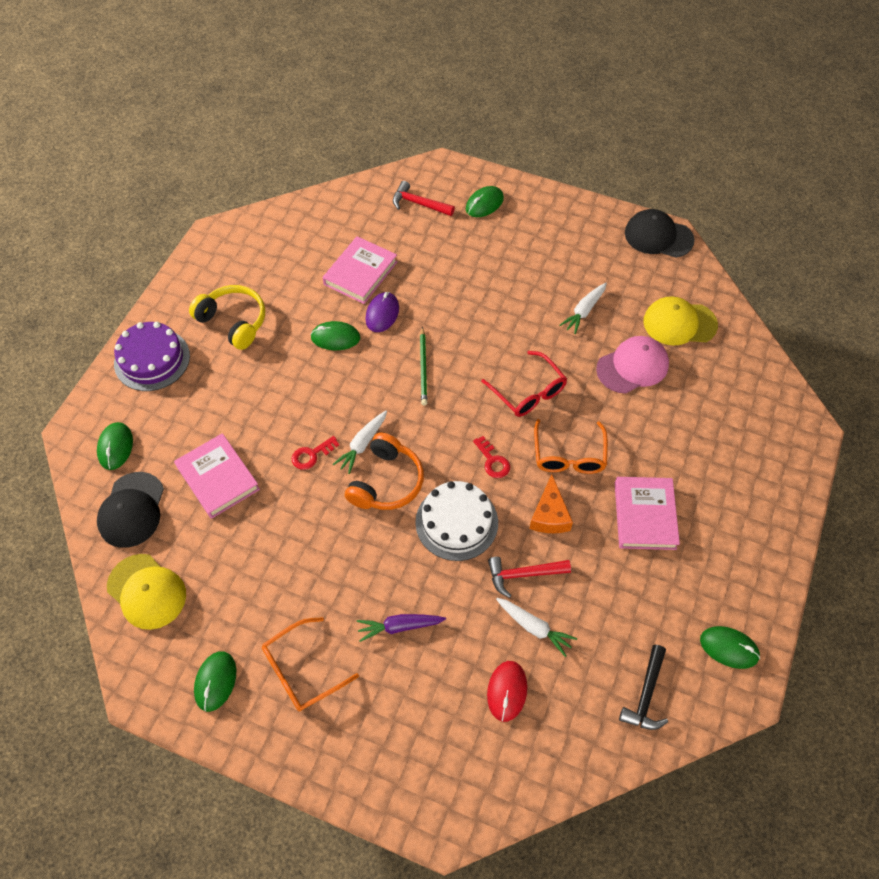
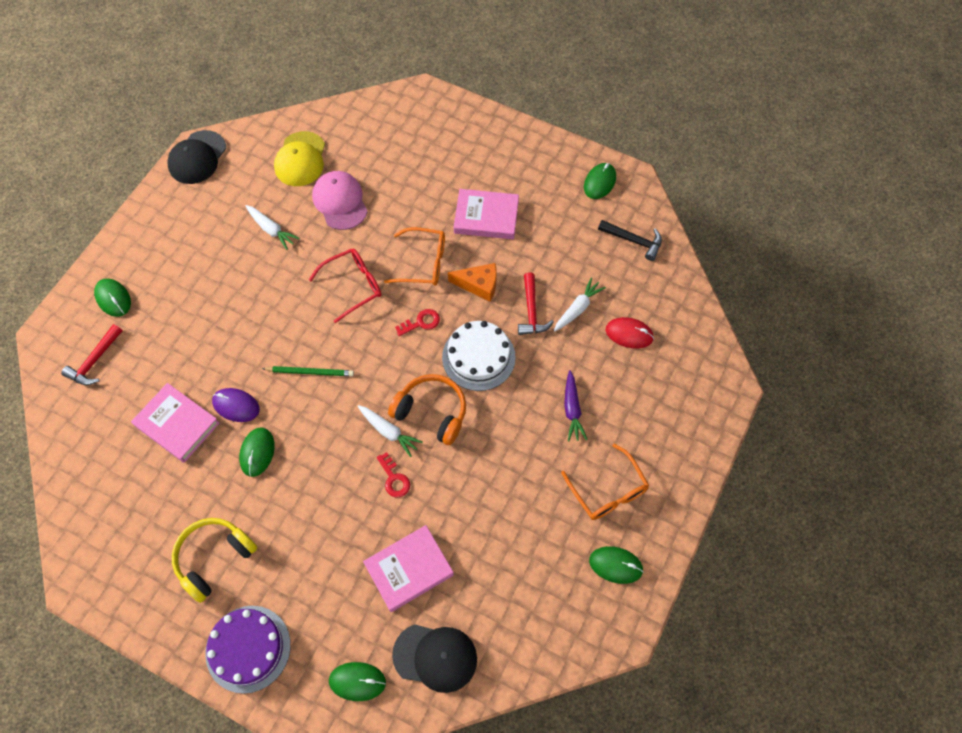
camera: 85 degrees left, 5 degrees up
(147, 591) = (525, 635): yellow cap -> none

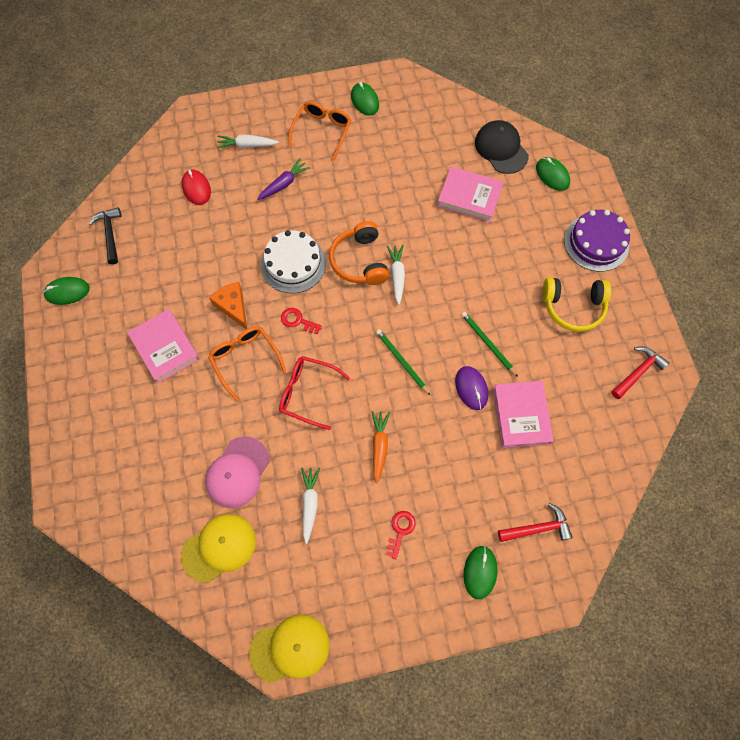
camera: 130 degrees left, 5 degrees up
(197, 157) = (290, 648): black cap -> yellow cap
(257, 452) = (487, 343): green mouse -> green pencil
(262, 303) = (379, 446): none -> orange carrot
(394, 478) = (424, 248): red key -> red key (400, 530)
(531, 311) = (227, 257): red hammer -> red hammer (638, 372)
(577, 309) = (201, 231): white carrot -> white carrot (247, 145)

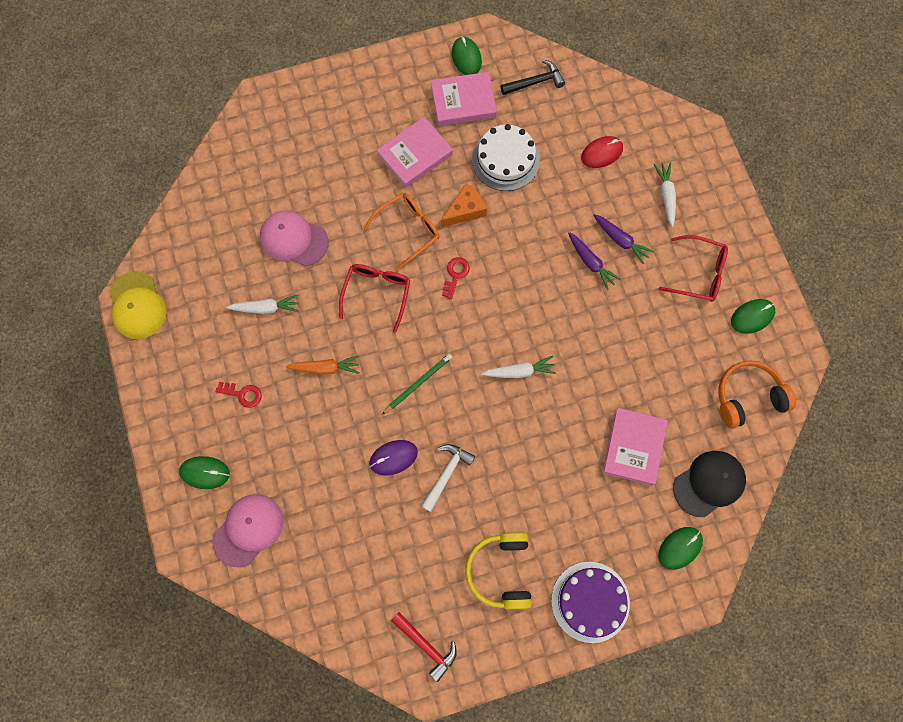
camera: 85 degrees right, 5 degrees up
(219, 547) = (223, 234): yellow cap -> none
(293, 264) = (521, 262): white cake -> white cake (505, 160)
(301, 209) = (590, 262): none -> purple carrot
(322, 131) = (698, 273): orange glasses -> red glasses
(360, 261) = (533, 331): orange headphones -> orange headphones (748, 397)
(487, 343) = (446, 474): green pencil -> white hammer
(521, 415) = (366, 512): pink book -> pink book (463, 102)
(537, 528) = (248, 530): red hammer -> pink cap

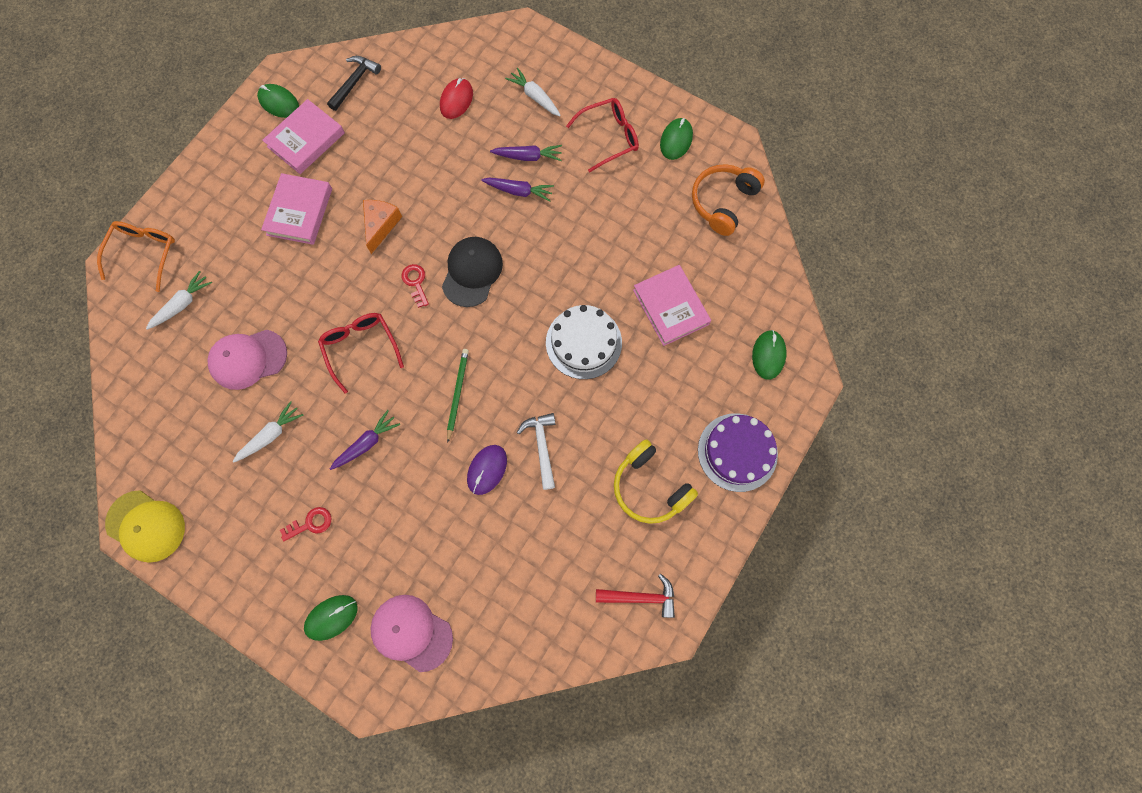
camera: 40 degrees left, 0 degrees up
(248, 530) = (411, 632): pink cap -> pink cap turned 60 degrees counterclockwise
(325, 368) = (366, 443): orange carrot -> purple carrot
(408, 230) = (345, 276): orange glasses -> orange glasses (144, 253)
(505, 160) = (381, 161): white cake -> white cake (583, 342)
(519, 371) = (532, 319): white carrot -> white carrot (182, 304)
(709, 483) = (749, 289): black cap -> black cap (472, 272)

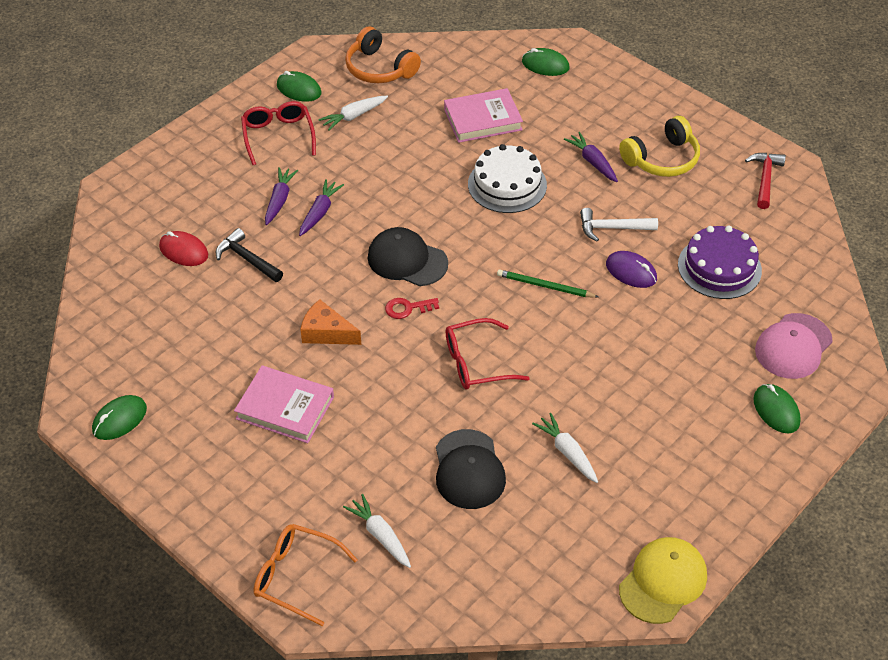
camera: 80 degrees left, 25 degrees down
(248, 359) = (469, 470): pink cap -> black cap
(306, 140) = (185, 395): pink book -> none
(310, 523) = (674, 422): red key -> none
(355, 82) = (120, 341): black hammer -> black hammer (247, 259)
(366, 443) = (589, 366): purple carrot -> purple carrot (592, 162)
(535, 97) = (206, 186): white carrot -> white carrot (354, 116)
(737, 452) = (635, 98): purple cake -> purple cake (719, 267)

